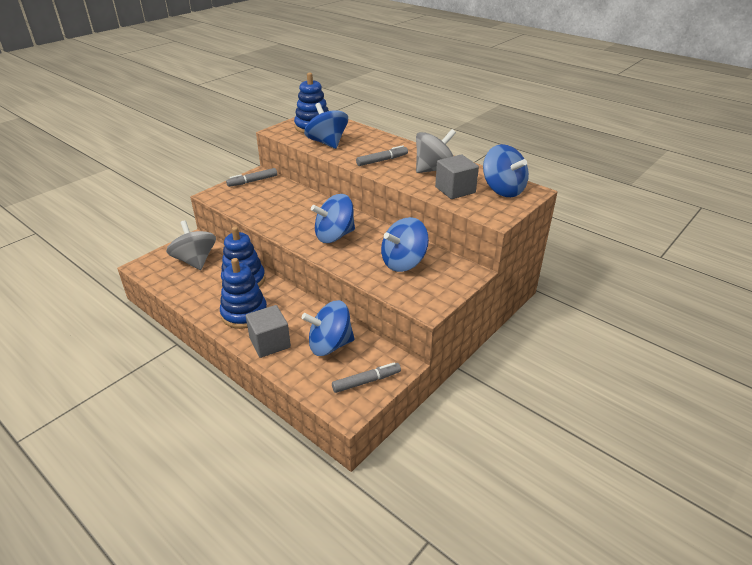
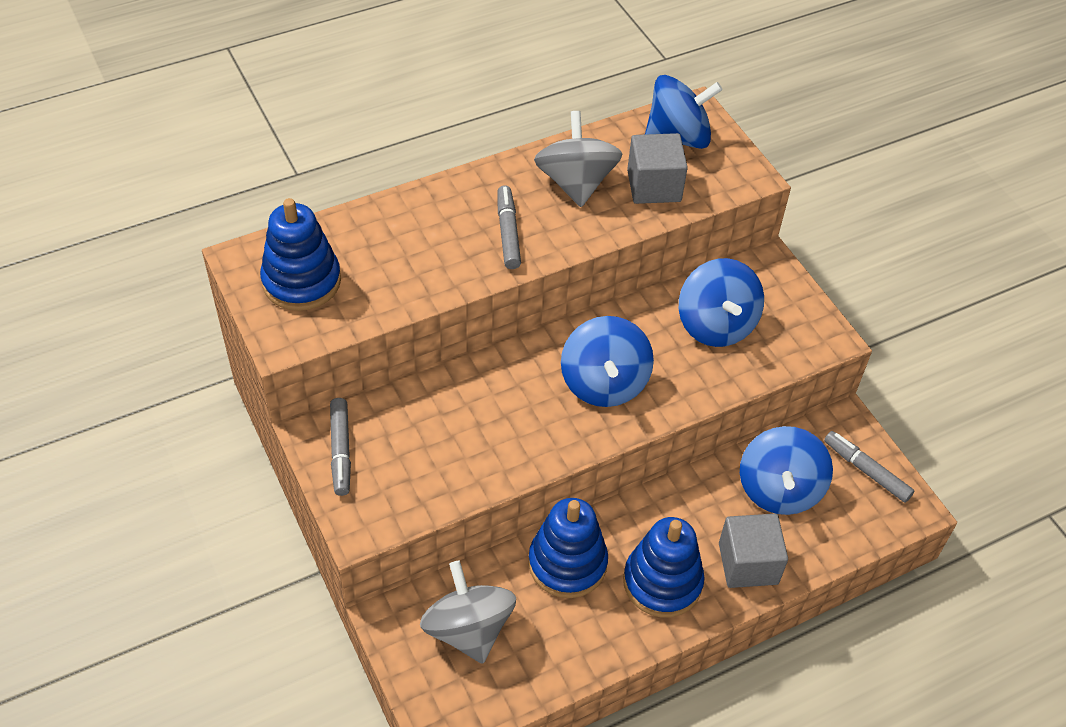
camera: 70 degrees left, 15 degrees up
(195, 261) = (468, 629): grey spinning top -> grey spinning top turned 75 degrees clockwise
(327, 143) = (391, 282): blue spinning top -> none
(366, 381) = (866, 470): grey marker -> grey marker turned 45 degrees counterclockwise

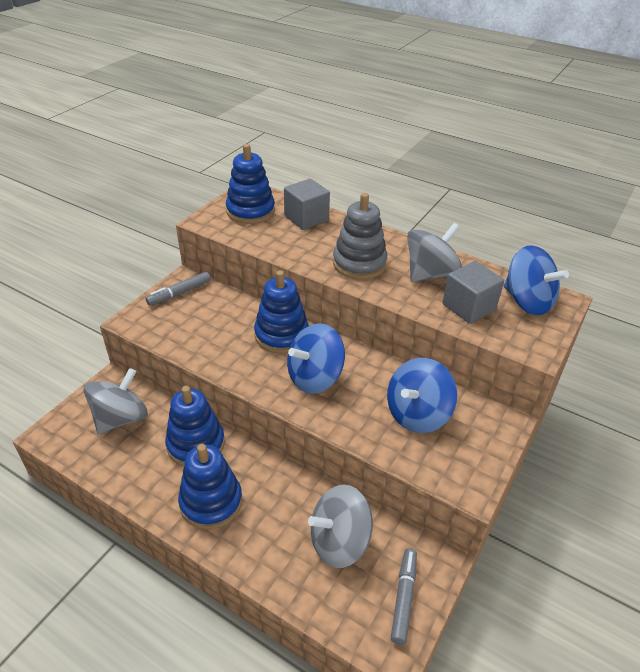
camera: 60 degrees right, 10 degrees down
(508, 232) = (359, 263): grey marker -> grey stacking toy
(509, 380) = (281, 335): none -> blue stacking toy
(748, 563) = (259, 548): grey cube -> grey cube (306, 218)
(779, 489) = (339, 541): blue spinning top -> grey spinning top

